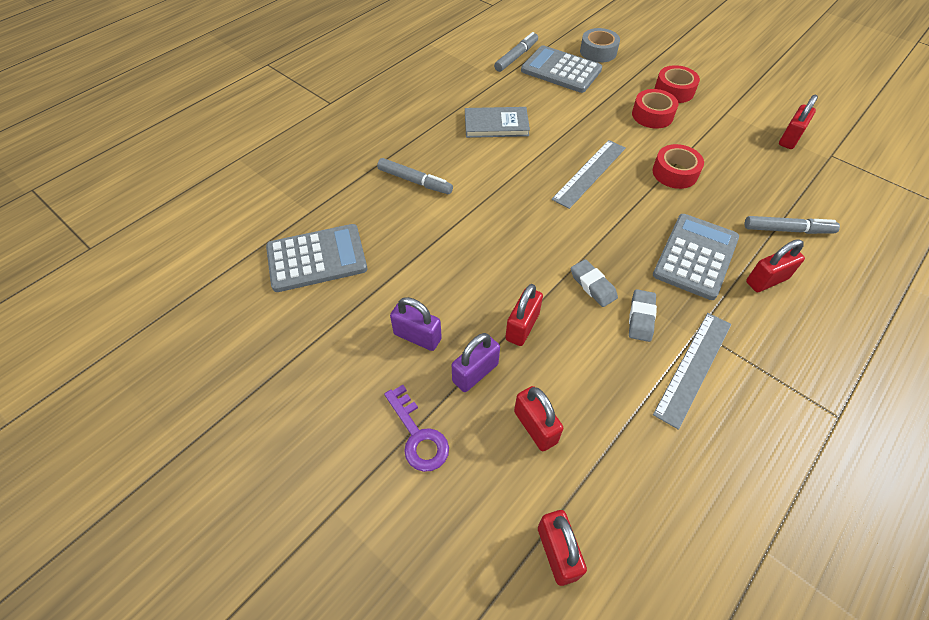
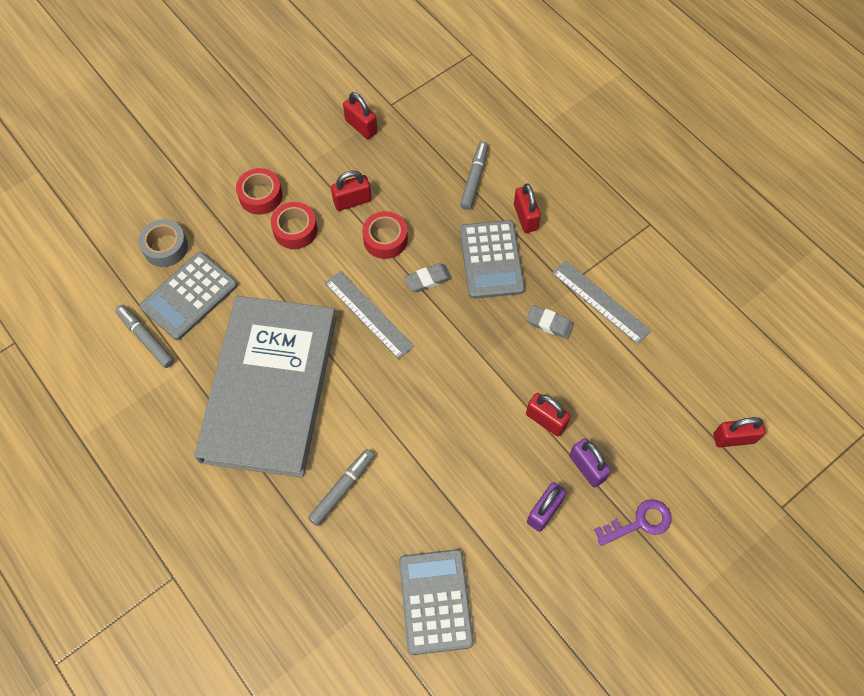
camera: 80 degrees left, 10 degrees up
(496, 125) = (270, 387): grey book -> grey book, size x2.42
(535, 427) = (640, 431): red padlock -> red padlock (352, 201)
(592, 285) = (510, 351): grey eraser -> grey eraser (428, 280)
(695, 256) = (491, 260): grey calculator -> grey calculator turned 135 degrees counterclockwise

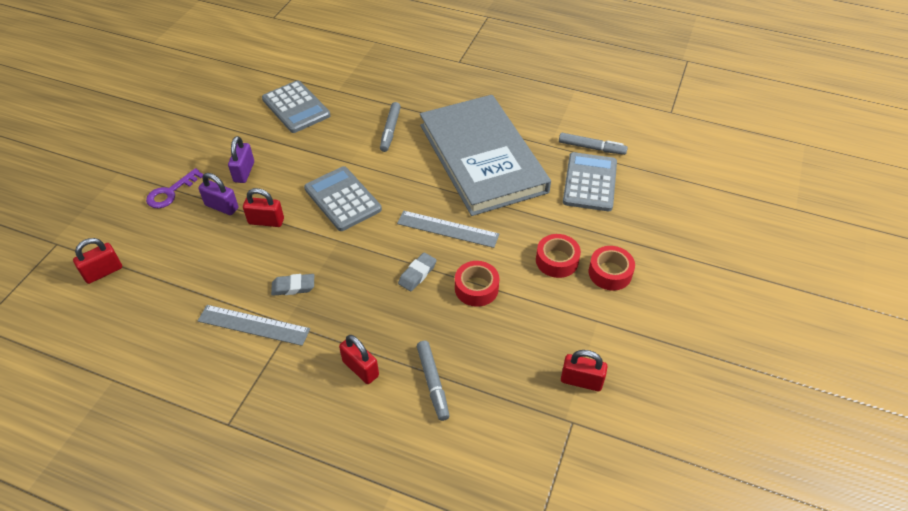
camera: 150 degrees right, 15 degrees down
(165, 247) = (641, 203): grey tape -> none
(352, 201) = (530, 306): red padlock -> none
(491, 260) = (372, 315): grey calculator -> grey calculator (342, 199)

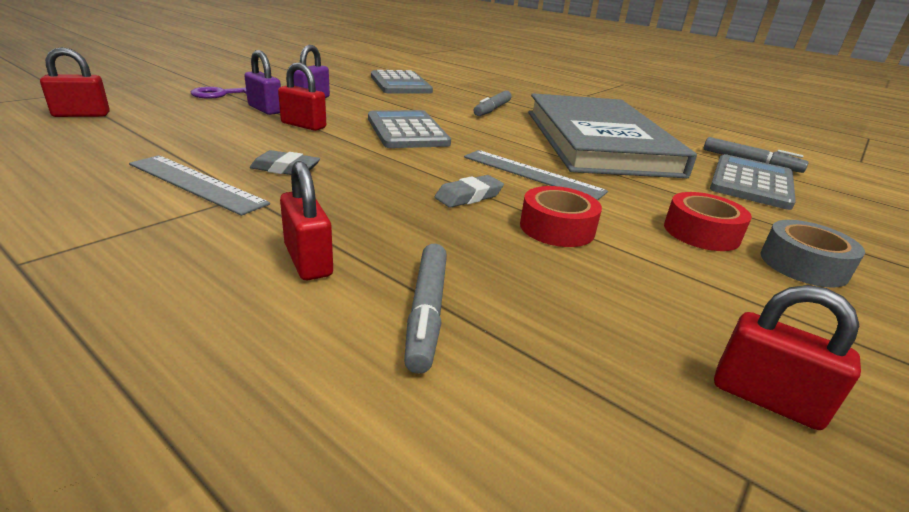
camera: 15 degrees right, 20 degrees down
(610, 273) = (803, 265): red tape -> grey tape

